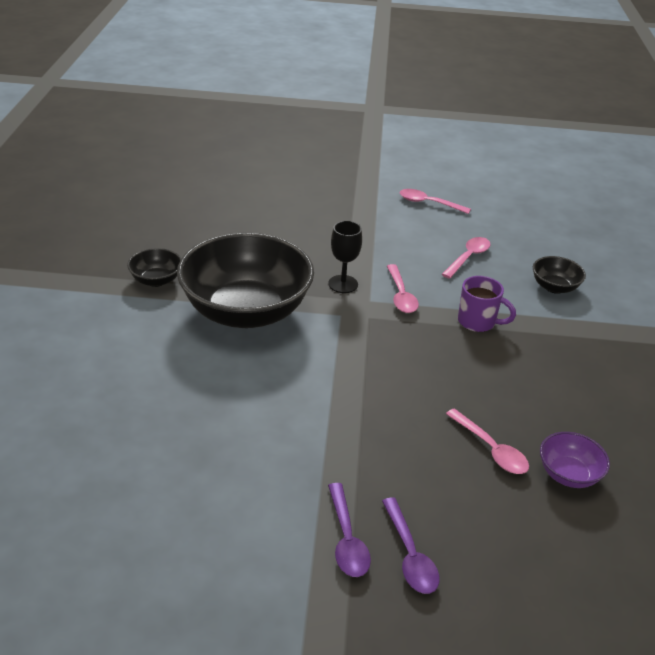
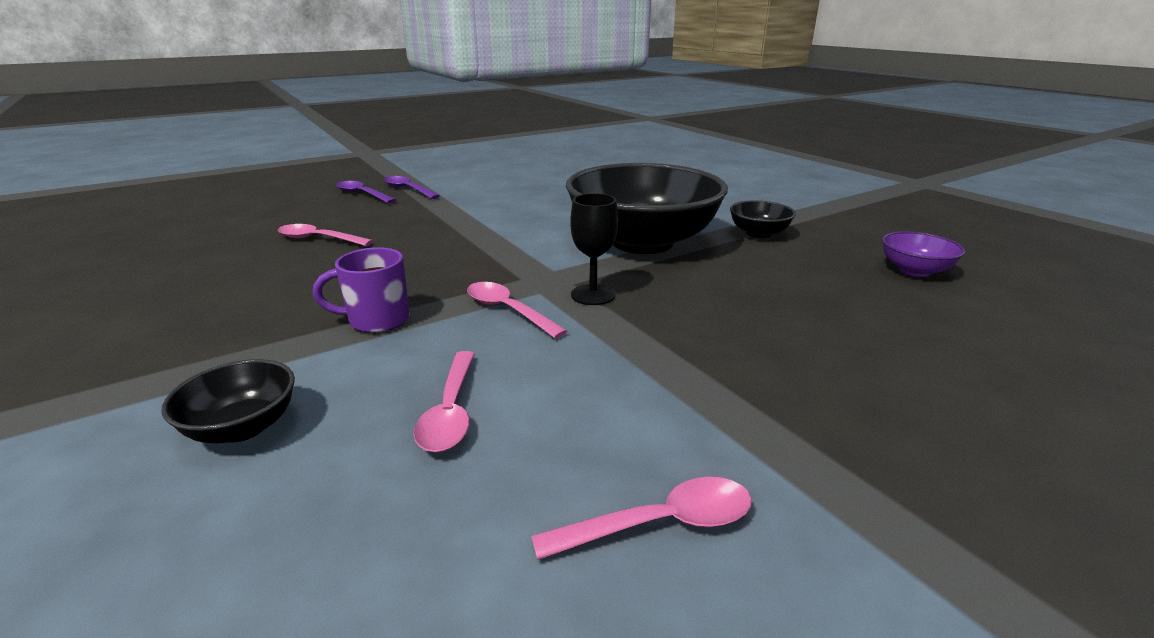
camera: 145 degrees right, 10 degrees down
(568, 474) = (236, 246): purple bowl -> purple bowl (914, 270)

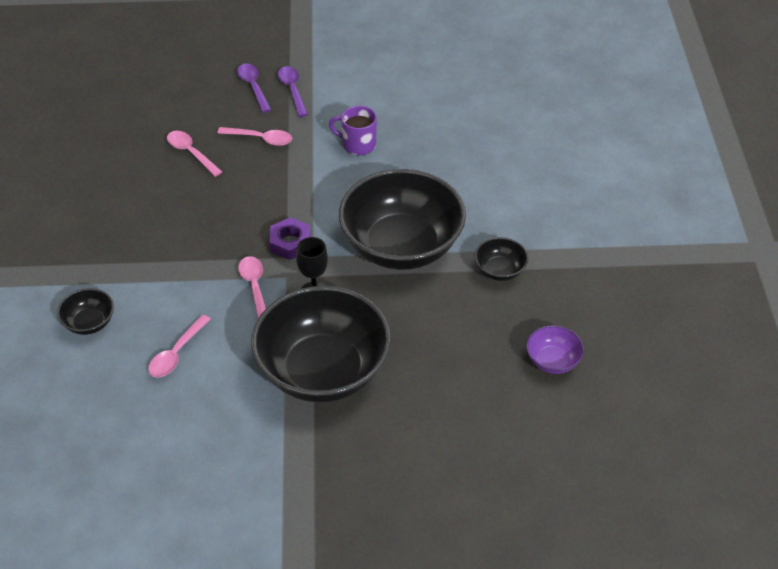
camera: 30 degrees right, 20 degrees up
(377, 320) = (181, 266): purple mug -> purple mug (358, 145)
(514, 268) = (290, 243): none -> purple nut
(659, 524) = (214, 448): pink spoon -> pink spoon (260, 139)
(700, 355) = (323, 371): none -> black bowl

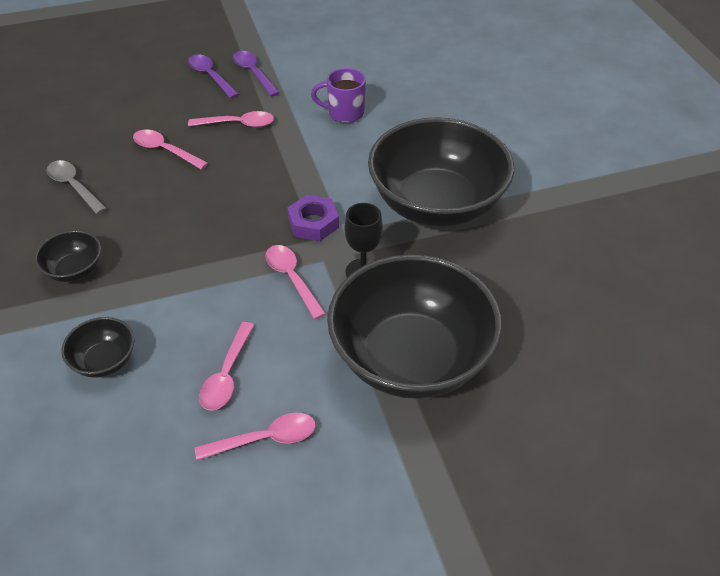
camera: 15 degrees left, 0 degrees up
(107, 172) = (74, 186): none -> grey spoon
(188, 407) = (265, 439): none -> pink spoon
(500, 270) = (551, 209): black bowl -> black bowl (74, 270)
(552, 361) = (656, 292): purple bowl -> none

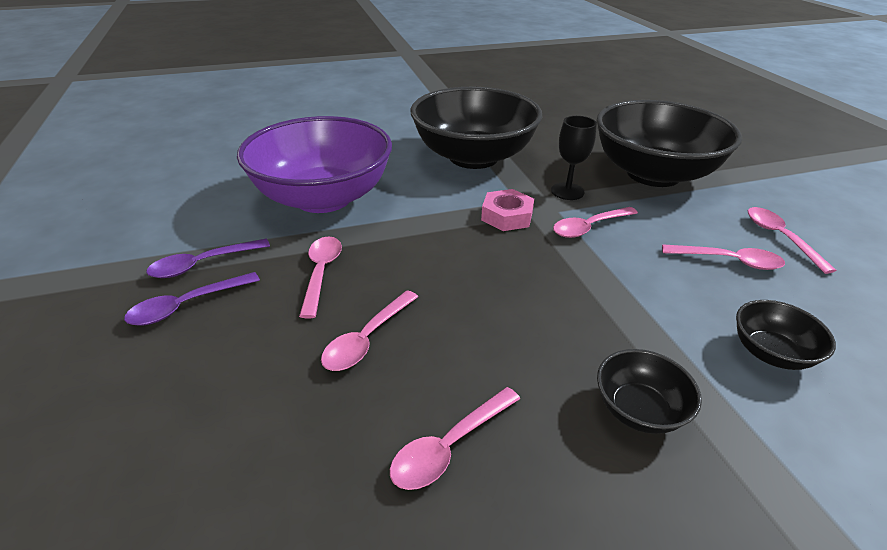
camera: 90 degrees left, 10 degrees down
(74, 186) = (450, 446): grey spoon -> pink spoon
(313, 223) = (507, 216): purple nut -> pink nut
(344, 113) = (323, 198): purple mug -> purple bowl

